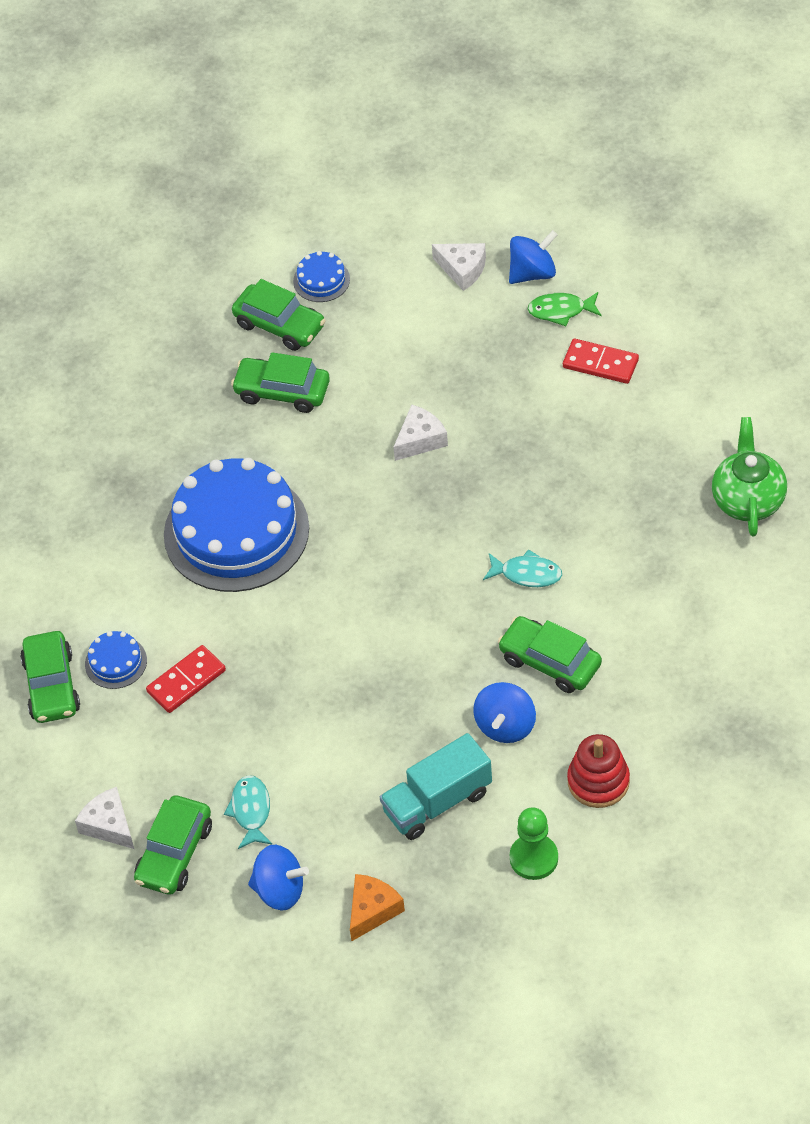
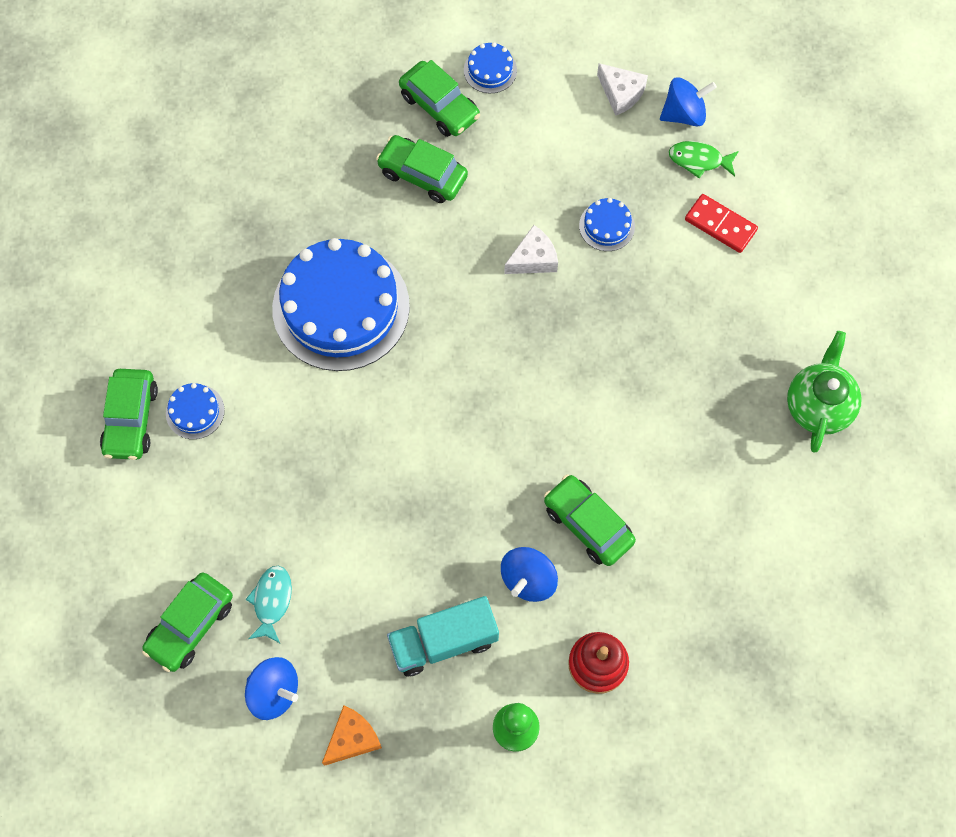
camera: 10 degrees right, 15 degrees up
(109, 825) = (140, 578): white cheese -> none
(186, 681) = (252, 449): red domino -> none
(485, 392) = (606, 226): none -> blue cake
(527, 574) = (592, 425): turquoise fish -> none

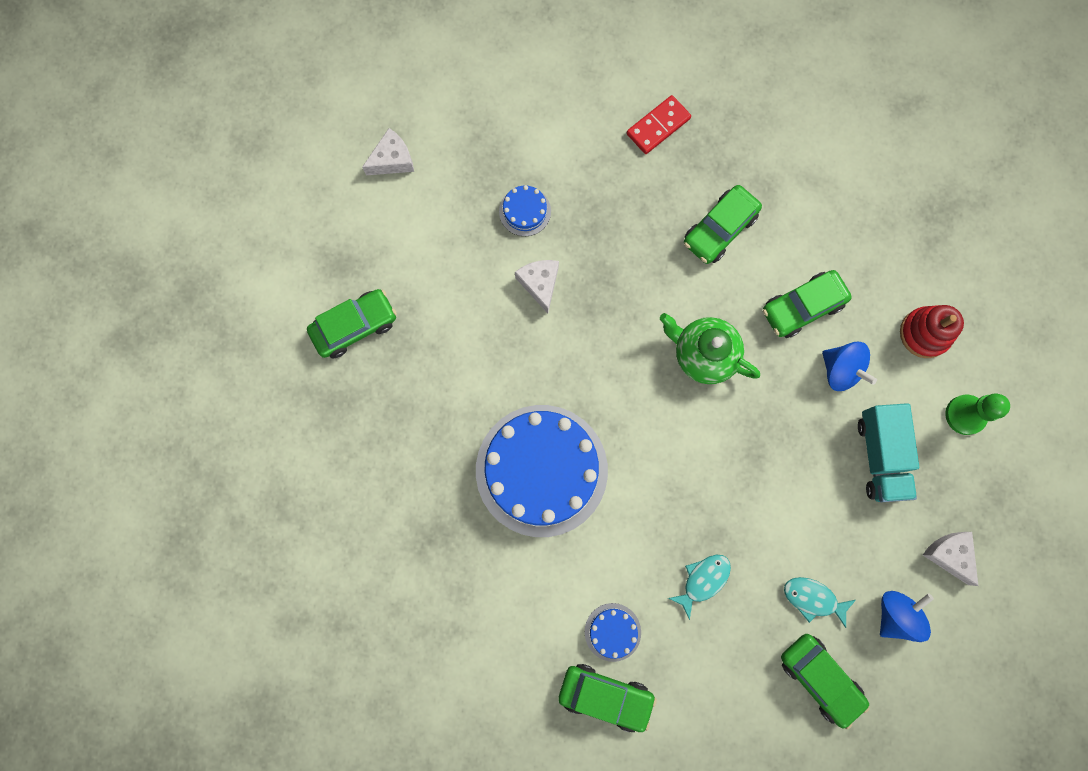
camera: 75 degrees left, 10 degrees up
(266, 486) = (703, 580): none -> turquoise fish
(352, 738) = (949, 555): orange cheese -> white cheese
(422, 175) = (424, 361): green car -> green car (719, 229)
(490, 70) = (330, 269): blue cake -> none
(684, 114) = (431, 112): blue spinning top -> none
(699, 160) = (482, 113): green fish -> none
(720, 225) = (551, 115): red domino -> red domino (658, 126)
(818, 406) = (740, 91): green teapot -> green teapot (703, 354)

